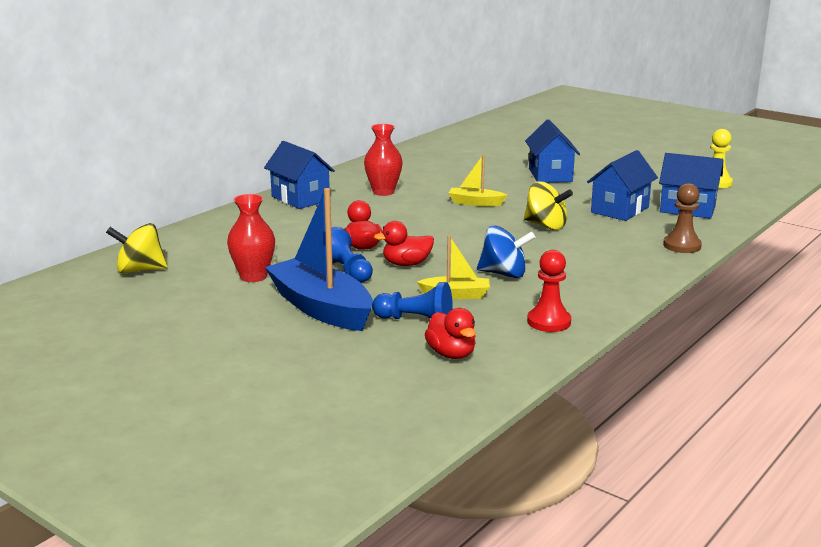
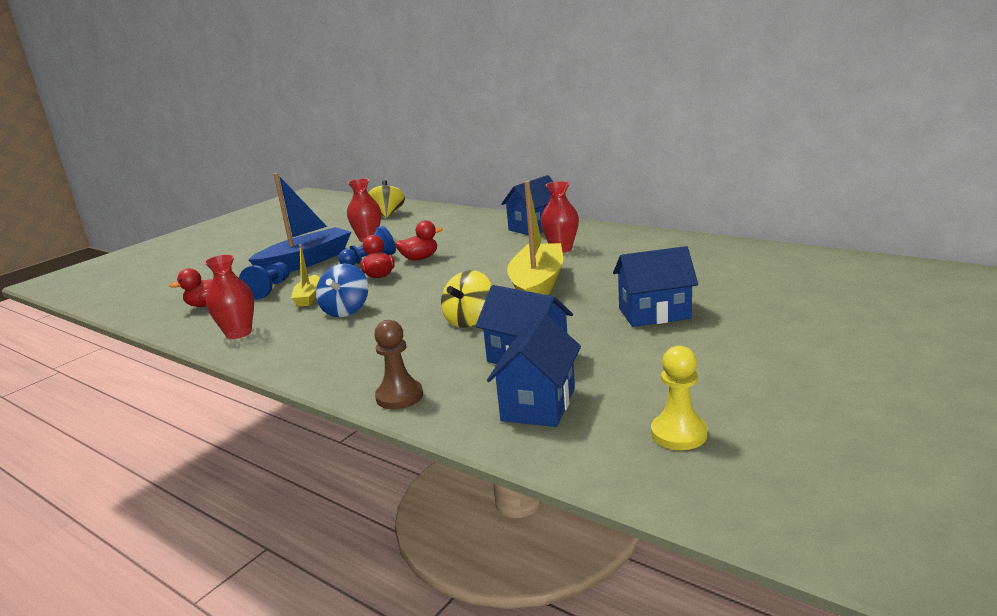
camera: 90 degrees right, 0 degrees up
(475, 203) = (537, 285): yellow boat -> yellow boat, size x1.98
(549, 322) = (238, 333): red pawn -> red vase

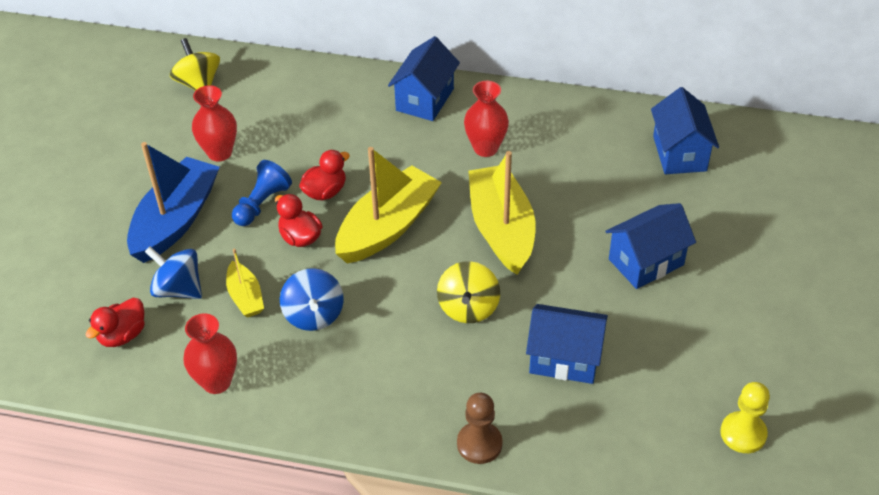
camera: 25 degrees left, 25 degrees up
(270, 289) = (178, 289): blue pawn -> blue spinning top
(448, 277) = (388, 227): none -> yellow boat
(538, 404) = (613, 424): blue house -> blue house (679, 153)

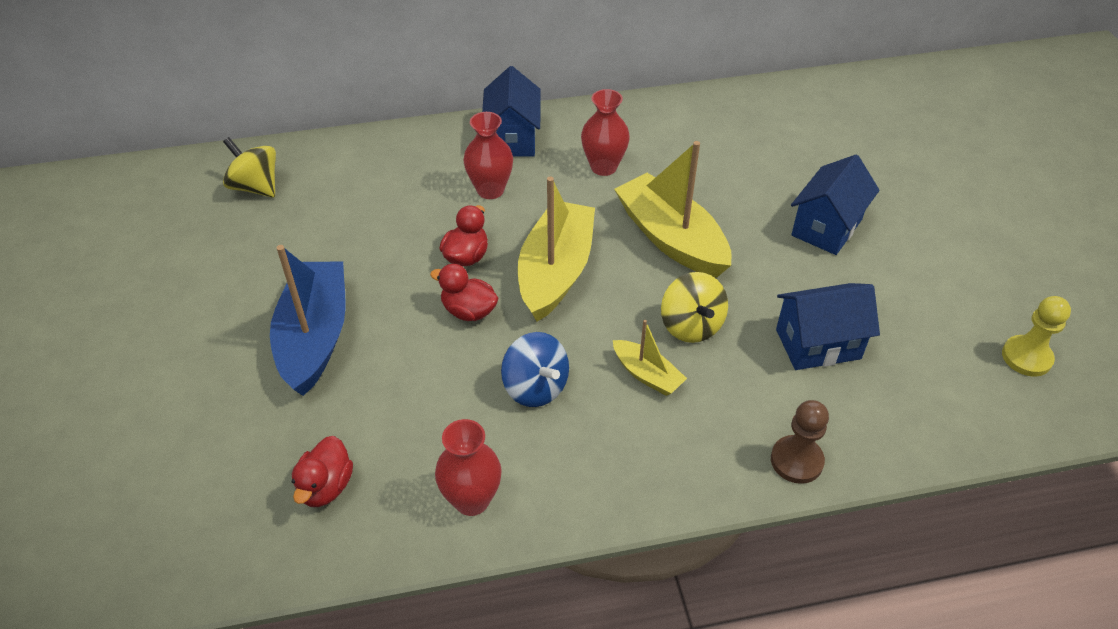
camera: 25 degrees left, 0 degrees up
(178, 289) = (363, 411): blue spinning top -> none
(219, 153) = (323, 250): red vase -> red vase (490, 190)
(245, 297) = (447, 394): yellow boat -> yellow boat (647, 375)
(262, 204) = (404, 289): blue pawn -> none
(679, 153) = (786, 122): blue house -> none

